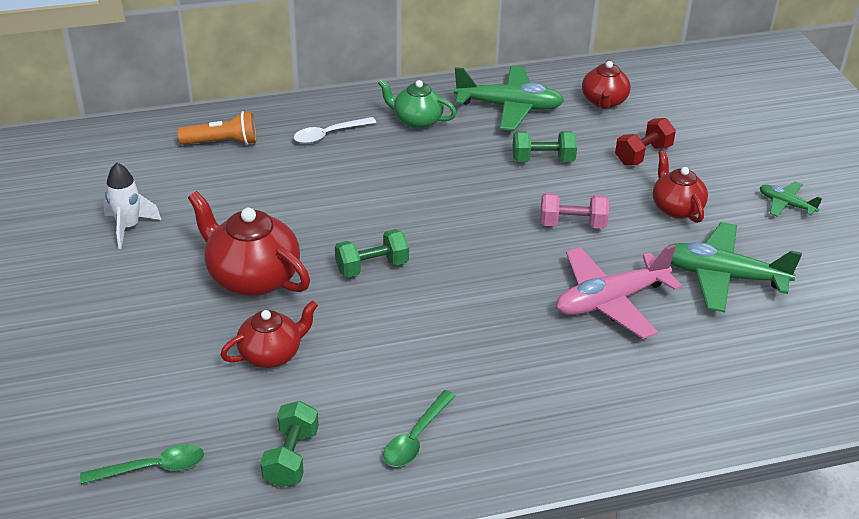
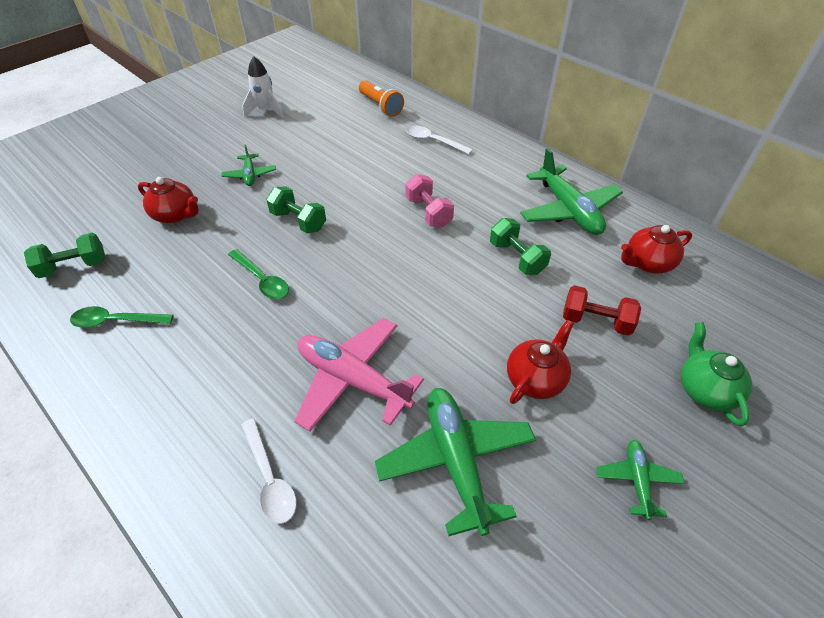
camera: 60 degrees right, 10 degrees up
(153, 468) = (47, 213): green spoon -> green spoon (262, 280)
(252, 277) = (250, 175): red teapot -> green plane
(417, 120) = (494, 171): green teapot -> green teapot (705, 389)
(572, 224) = (443, 311): pink dumbbell -> pink dumbbell (428, 212)
(679, 378) = (270, 479): none -> white spoon

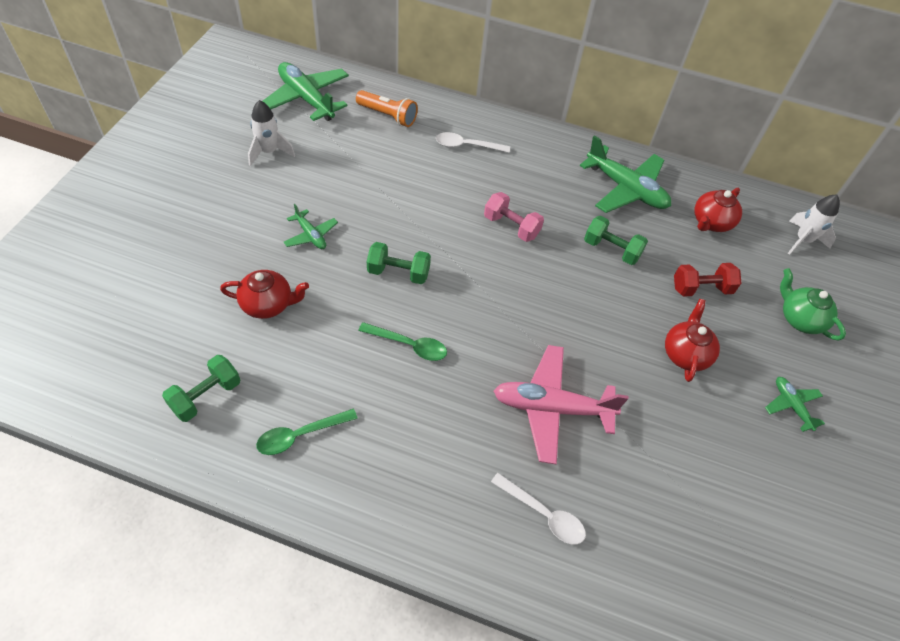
camera: 30 degrees left, 5 degrees up
(456, 460) = (668, 442): green plane -> green plane (306, 99)
(756, 310) = (802, 240): none -> white rocket

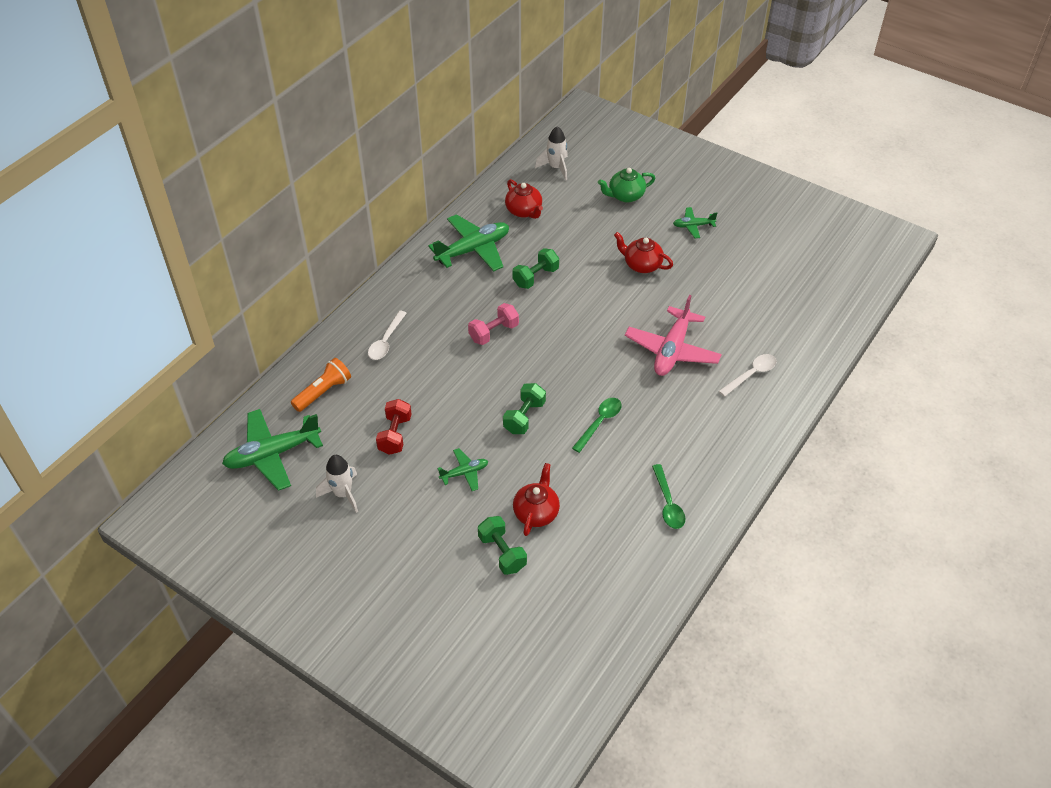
camera: 70 degrees left, 5 degrees down
(206, 396) = (621, 563): green dumbbell -> green dumbbell (502, 553)
(701, 289) = (586, 238): red dumbbell -> red dumbbell (395, 435)

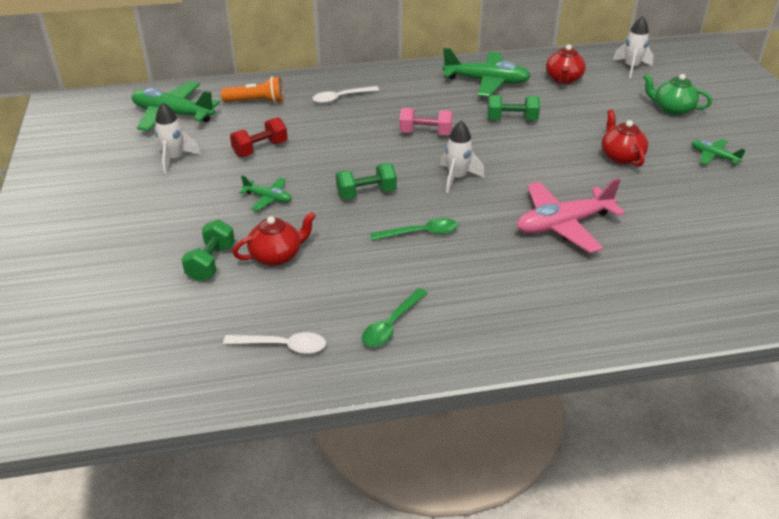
camera: 45 degrees right, 10 degrees down
(565, 359) = (457, 178): none -> white rocket
(751, 374) = (620, 286): white spoon -> white spoon (283, 346)

